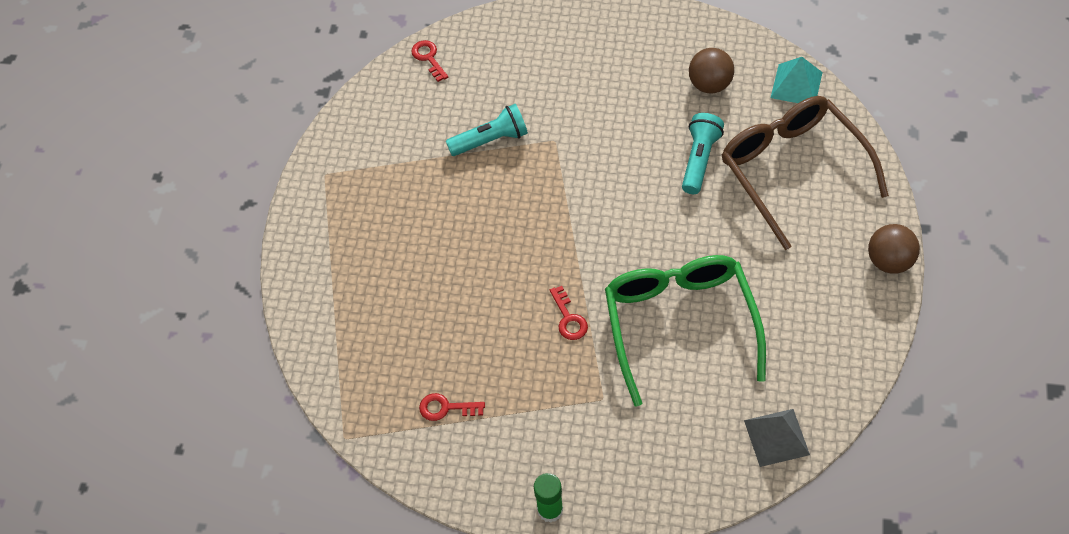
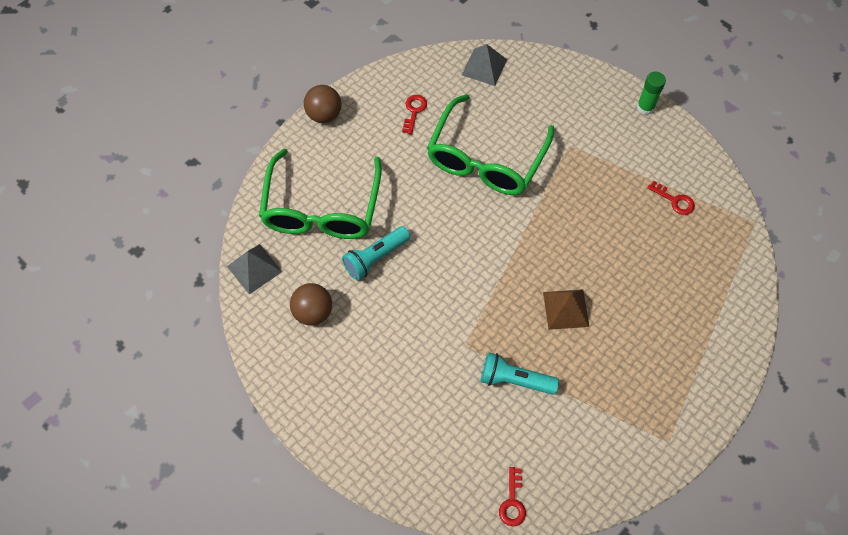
camera: 150 degrees left, 5 degrees up
(486, 226) = (566, 309): none -> brown pyramid
(569, 318) = (554, 206): red key -> red key (414, 111)
(791, 169) = (321, 210): brown glasses -> green glasses
(796, 85) = (254, 268): turquoise pyramid -> grey pyramid

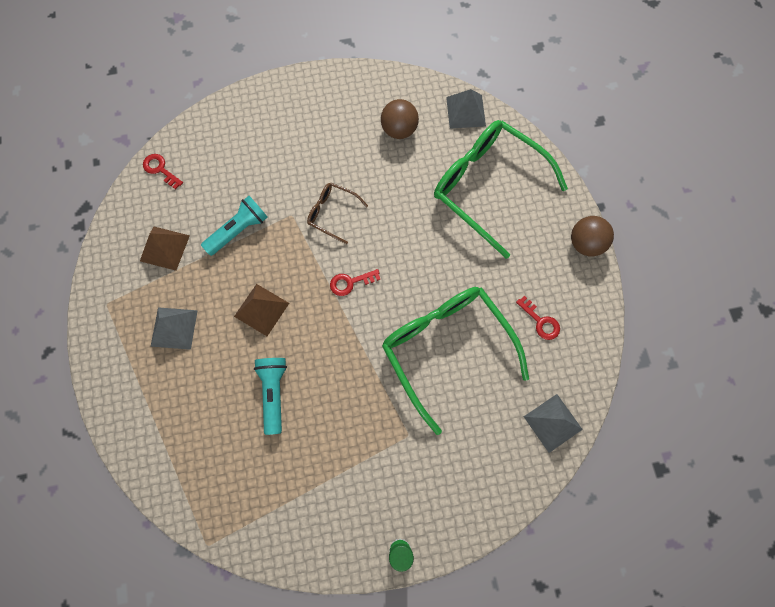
camera: 125 degrees right, 10 degrees up
(375, 258) = (413, 198): turquoise flashlight -> turquoise flashlight (273, 393)
(438, 314) = (331, 213): none -> brown glasses
(581, 432) = (165, 248): none -> brown pyramid
(638, 366) = (174, 328): none -> grey pyramid
(674, 200) = (284, 487): red key -> red key (350, 282)

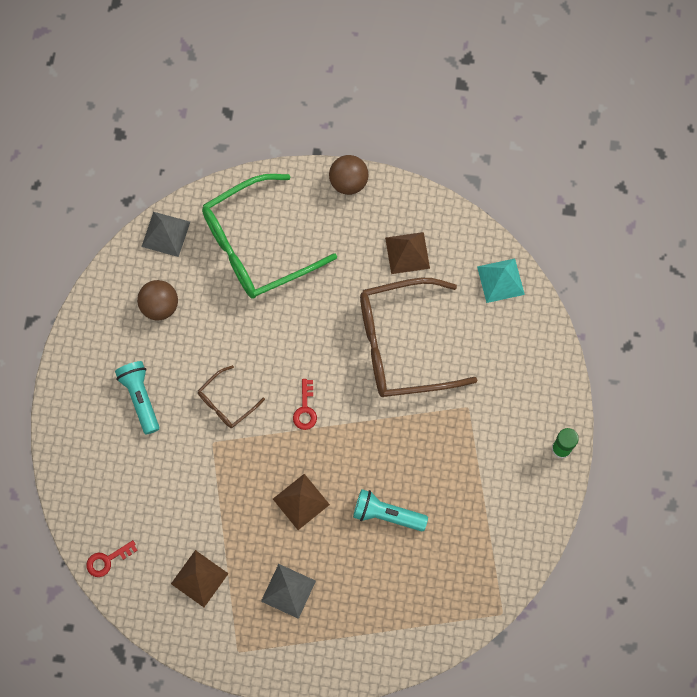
camera: 70 degrees left, 0 degrees up
(238, 230) = (208, 499): turquoise flashlight -> turquoise flashlight (140, 398)
(445, 347) = (400, 345): green glasses -> brown glasses
(540, 321) = (407, 252): red key -> brown pyramid
(553, 422) = (500, 280): grey pyramid -> turquoise pyramid

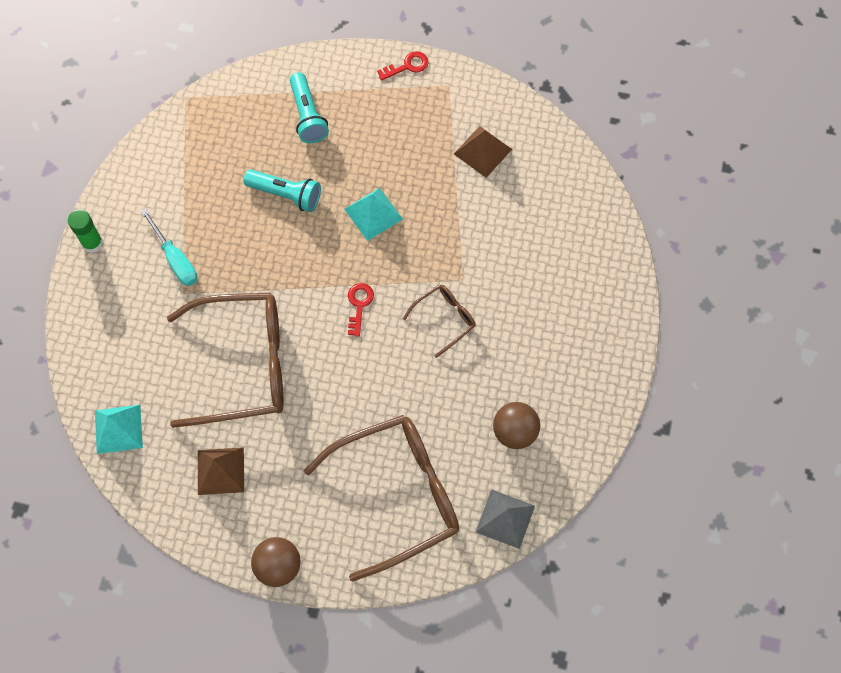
camera: 175 degrees left, 5 degrees down
(107, 560) = (575, 175): red key -> red key (407, 66)
(140, 398) = (539, 331): turquoise flashlight -> turquoise flashlight (308, 115)
(255, 246) = (399, 494): green glasses -> brown glasses
(288, 591) = (394, 133): grey pyramid -> none
(301, 501) = (373, 214): brown pyramid -> turquoise pyramid
(480, 439) = (175, 259): none -> turquoise screwdriver

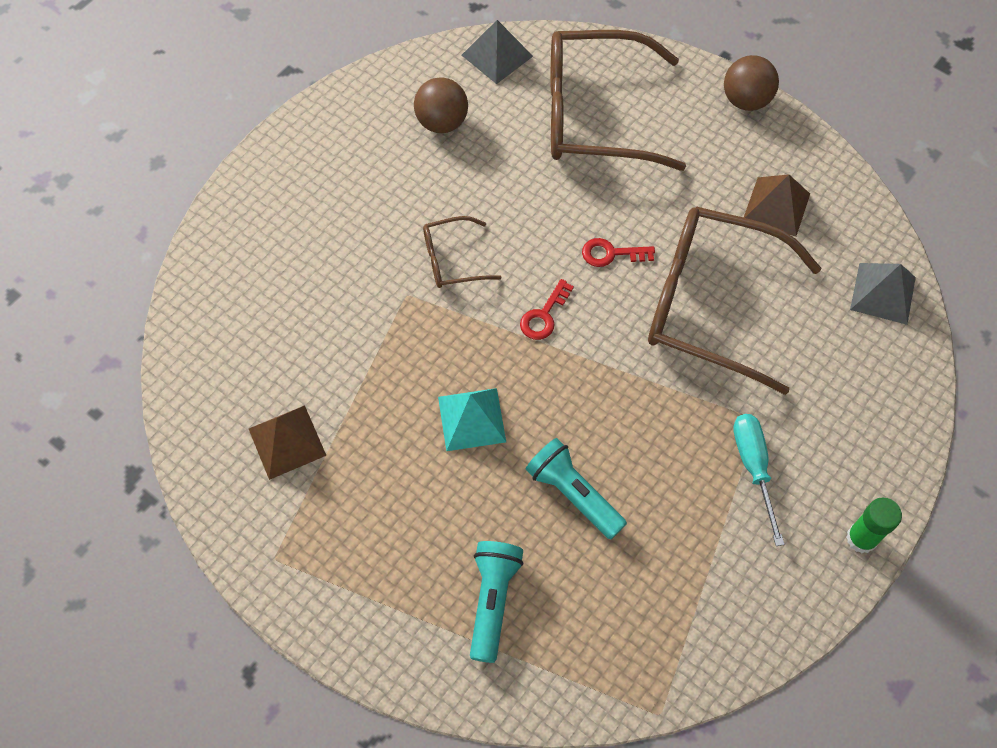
camera: 155 degrees left, 5 degrees down
(118, 429) = (882, 293): turquoise pyramid -> grey pyramid
(407, 66) = (313, 617): red key -> red key (611, 254)

